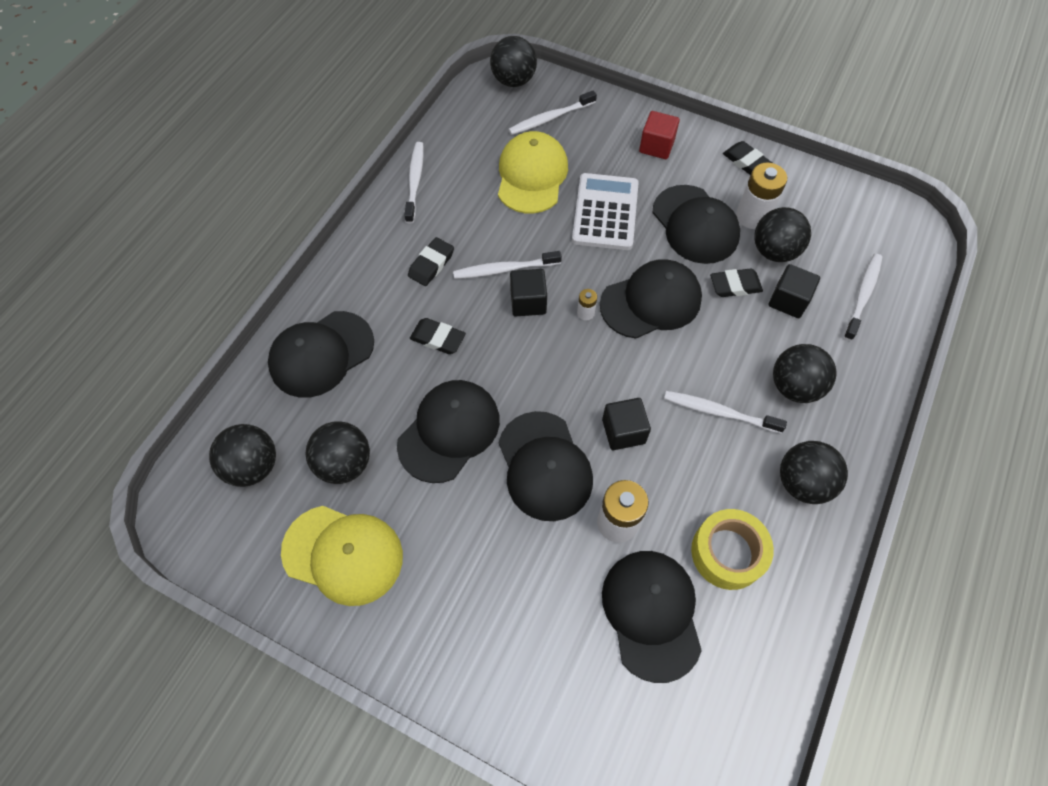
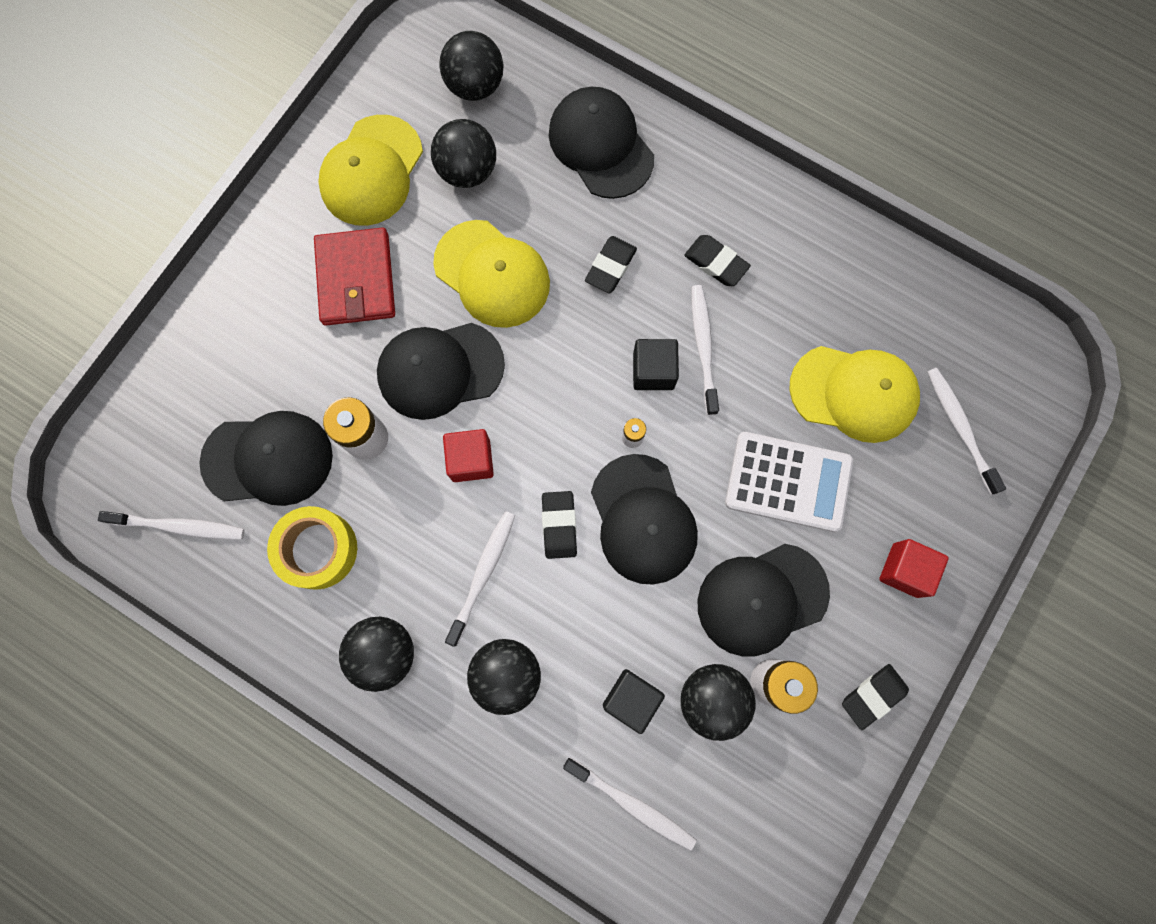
camera: 95 degrees right, 15 degrees up
(415, 181) = (848, 247): white toothbrush -> white toothbrush (179, 527)
(449, 431) = (492, 274): black cap -> yellow cap
(460, 554) = (356, 279): none -> red wallet
(513, 81) = (1034, 384): black ball -> none
(623, 431) = (471, 460): black cube -> red cube
(735, 285) = (660, 632): black eraser -> black eraser (559, 525)

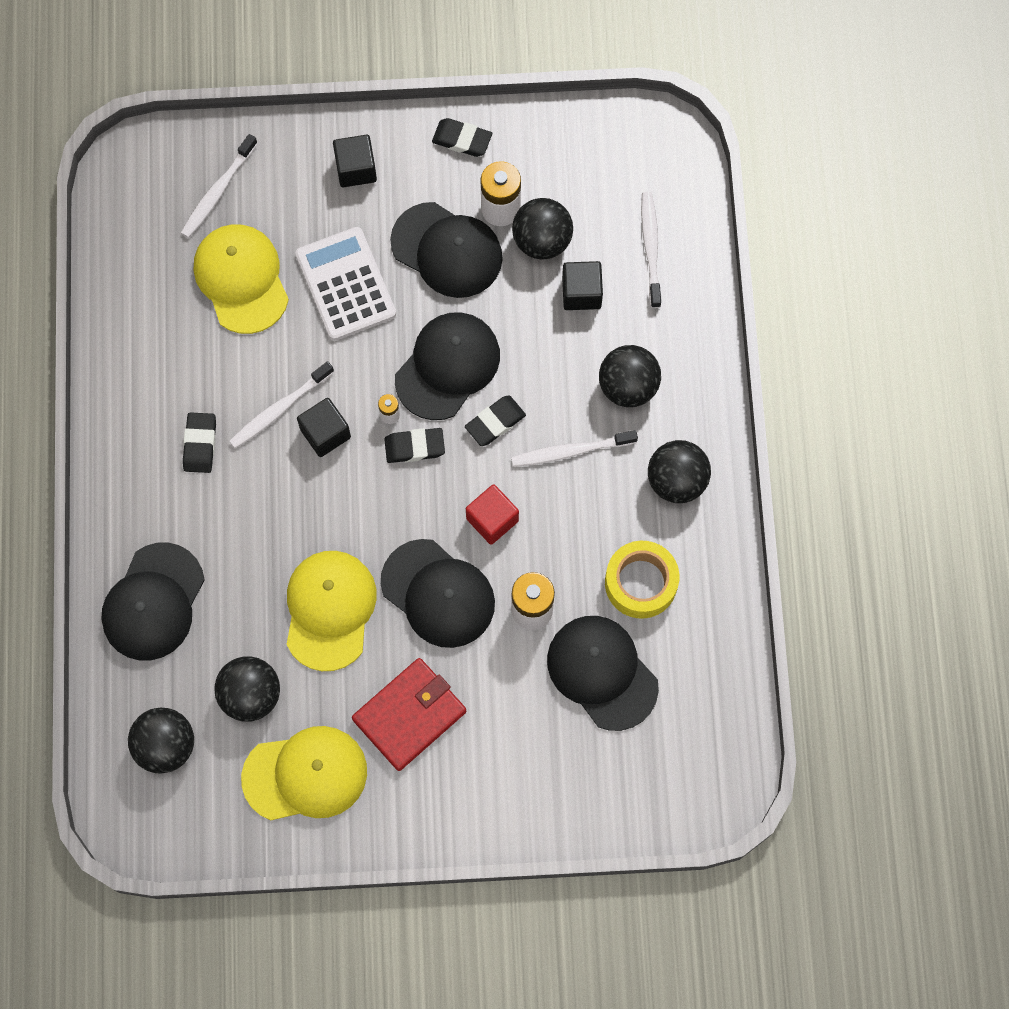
camera: 125 degrees left, 5 degrees down
(179, 527) = (700, 699): white toothbrush -> none
(610, 267) = (259, 522): black eraser -> black eraser (414, 447)
(905, 570) = (356, 169): red cube -> black cube

